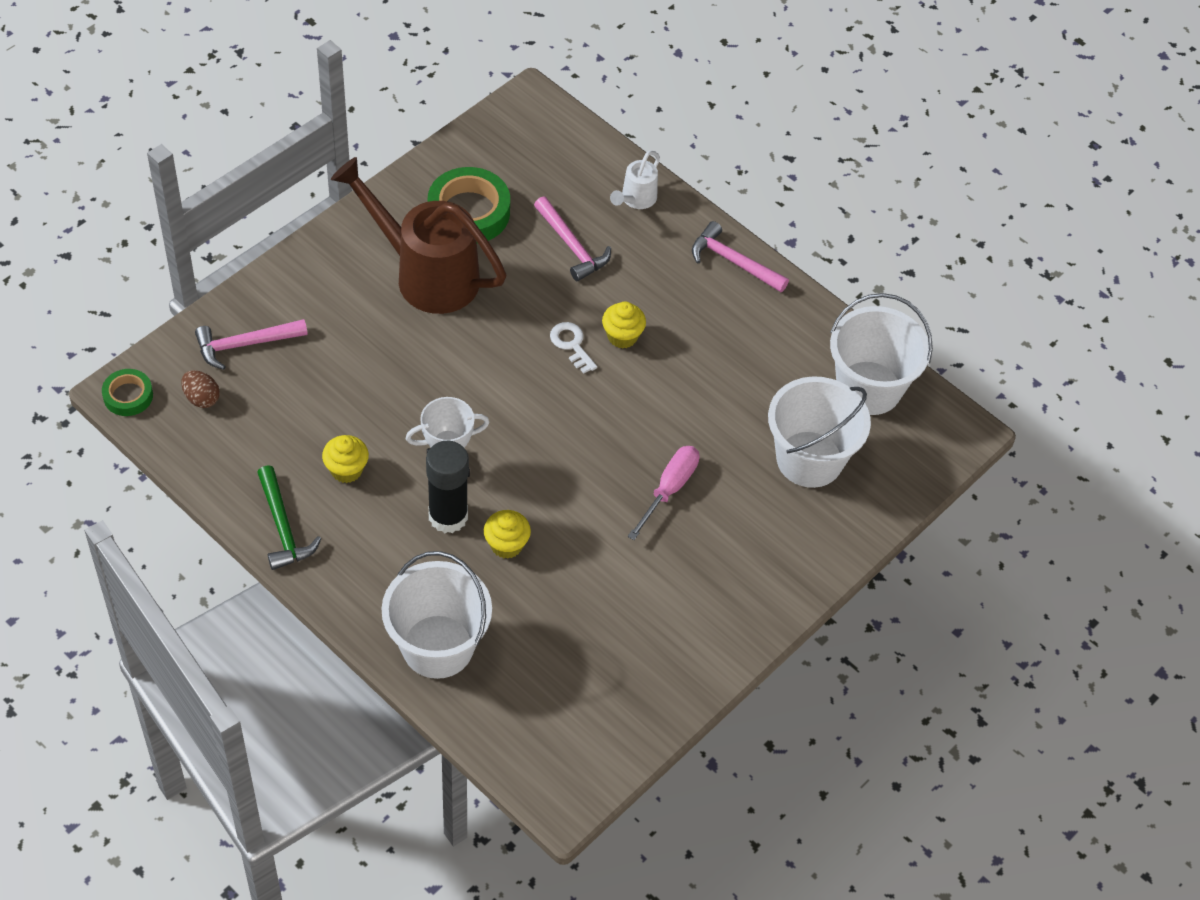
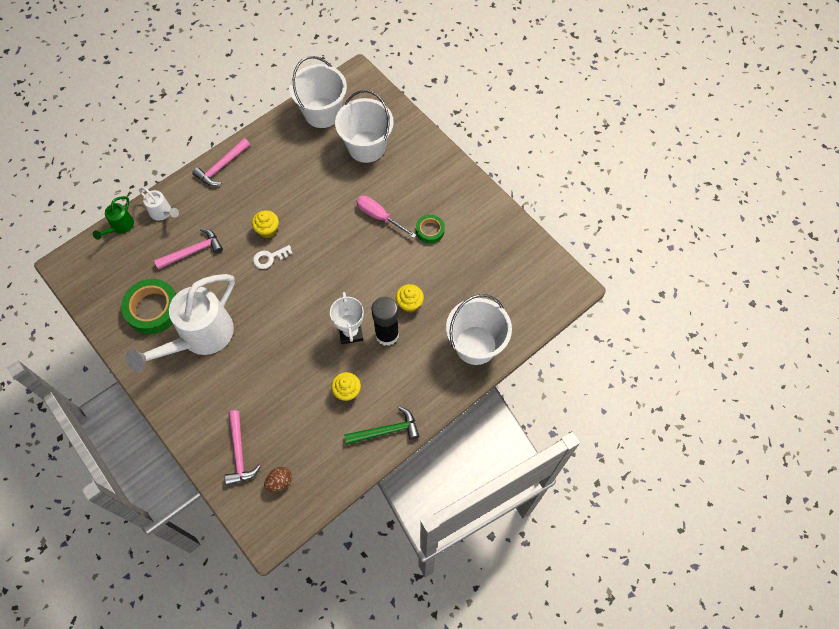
camera: 80 degrees left, 10 degrees up
(128, 396) = (271, 532): green tape -> green tape (430, 230)
(426, 274) = (200, 337): brown watering can -> white watering can
(604, 152) = (120, 227): none -> green watering can

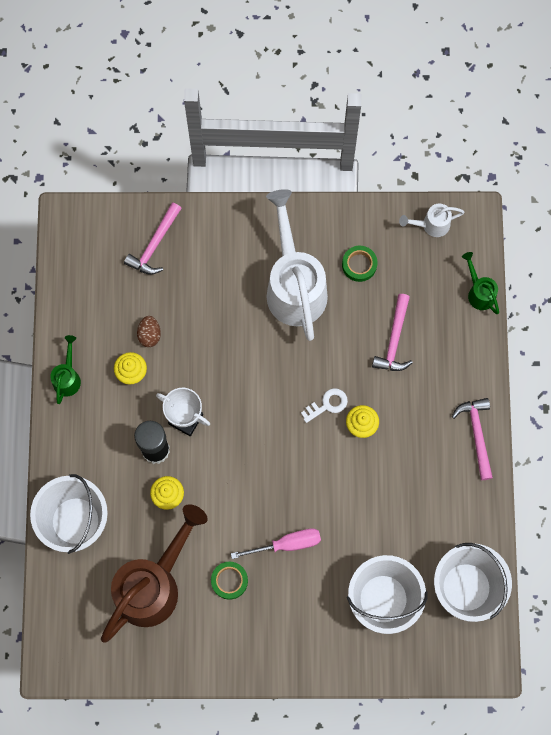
camera: 130 degrees right, 10 degrees up
(153, 309) = (359, 265): green tape -> green tape, size x0.56
(163, 213) = (464, 341): white watering can -> white watering can (431, 225)
(239, 453) = (154, 245): pink hammer -> pink hammer turned 90 degrees counterclockwise
(269, 258) = (327, 404): white key -> white key turned 45 degrees clockwise
(279, 482) = (101, 259): brown egg -> brown egg (149, 335)
(386, 431) = (68, 377): green hammer -> green watering can
(472, 269) = (153, 585): none -> brown watering can

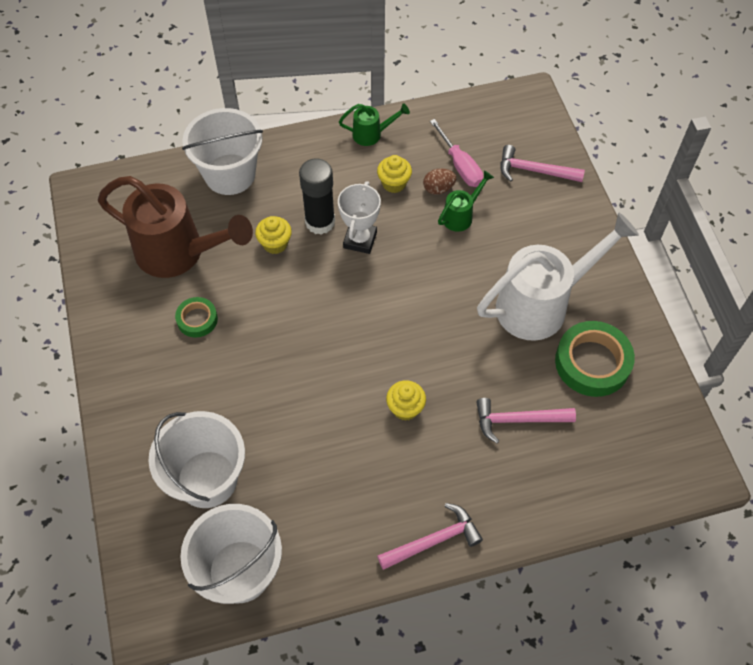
camera: 75 degrees right, 15 degrees down
(287, 544) = (249, 365): pink screwdriver -> pink screwdriver (460, 165)
(327, 404) = (418, 368): white key -> none
(359, 265) = (592, 362): green tape -> green tape, size x1.80
(431, 225) = (673, 428): white watering can -> none
(479, 292) = (613, 502): green watering can -> green watering can (461, 216)

